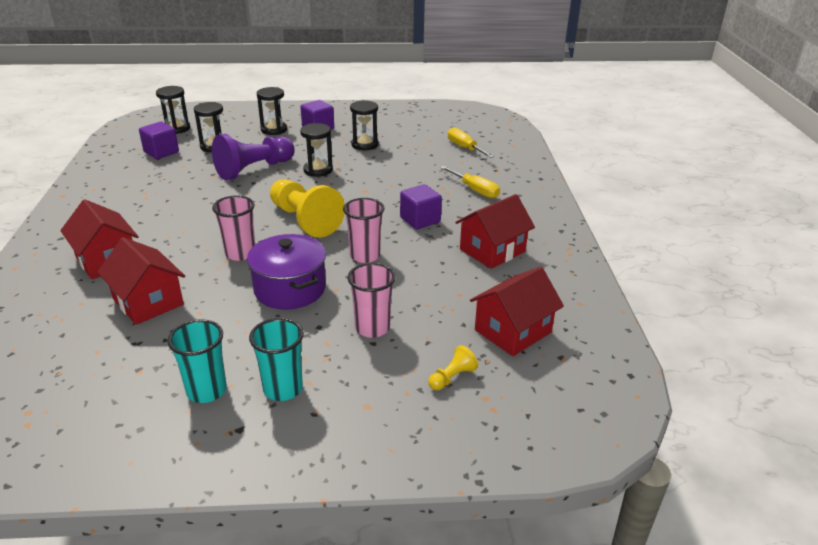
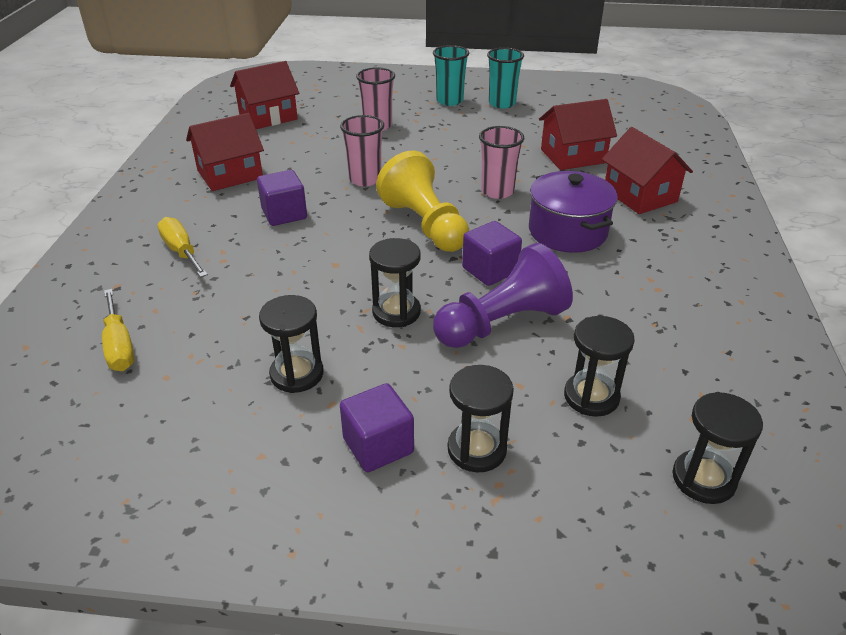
camera: 170 degrees left, 5 degrees up
(148, 302) = (573, 156): red house -> red house turned 75 degrees counterclockwise
(161, 152) = (688, 388): purple cube -> purple cube (490, 270)
(290, 289) = (444, 156): purple pot -> purple pot (567, 231)
(452, 377) = (332, 98): yellow pawn -> none

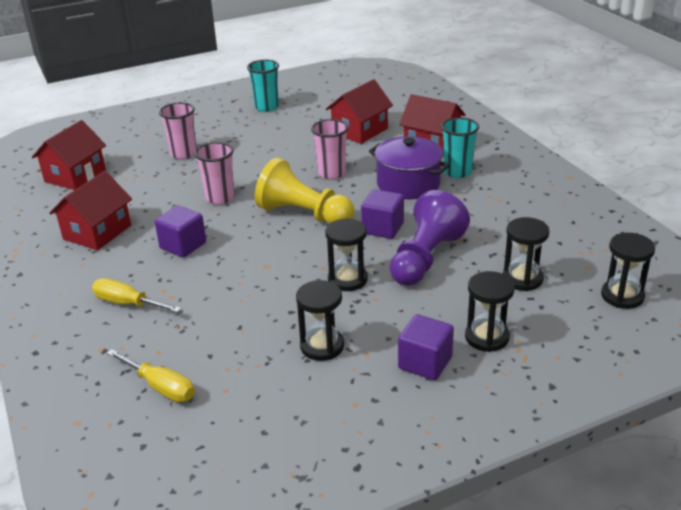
camera: 30 degrees left, 5 degrees down
(449, 101) = (222, 117): turquoise cup -> turquoise cup (457, 172)

